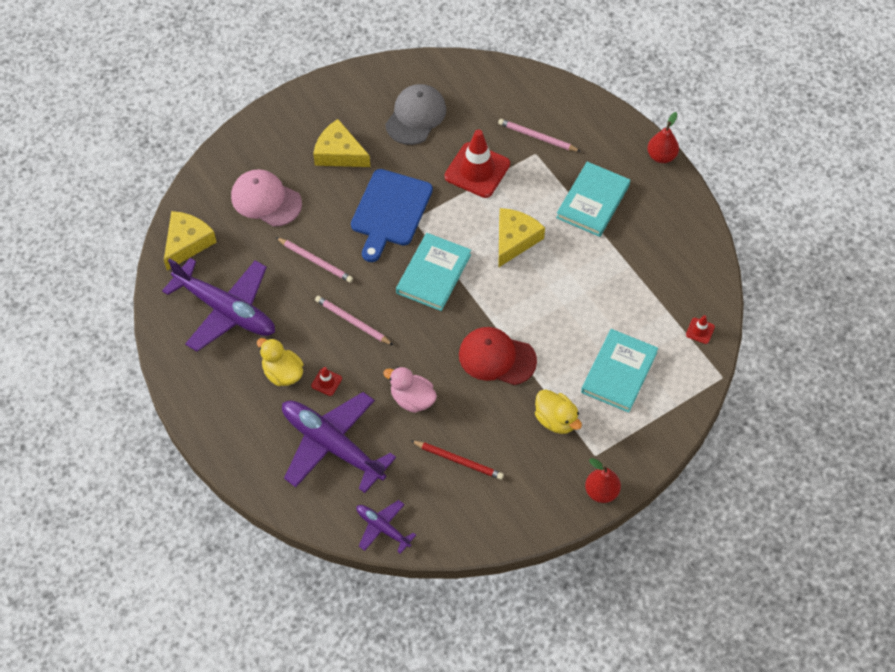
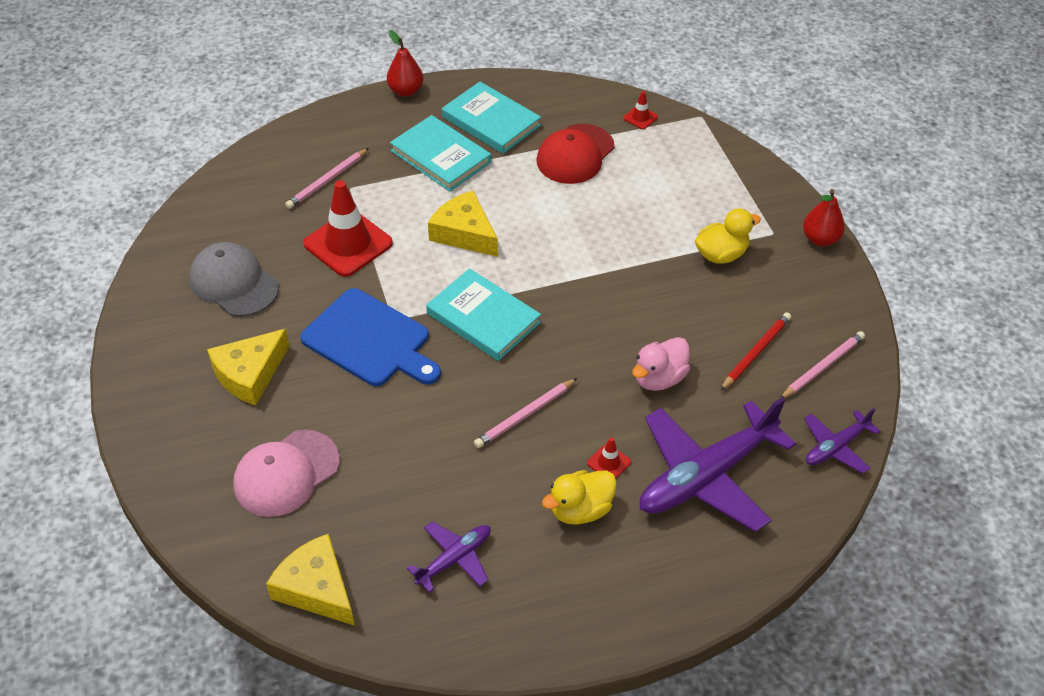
camera: 75 degrees left, 10 degrees down
(226, 310) = (454, 559): purple plane -> purple plane, size x0.51
(315, 261) = (413, 436): pink pencil -> pink pencil (822, 367)
(497, 358) = (623, 286): red cap -> red cap (575, 154)
(619, 372) = (673, 189): turquoise book -> turquoise book (491, 121)

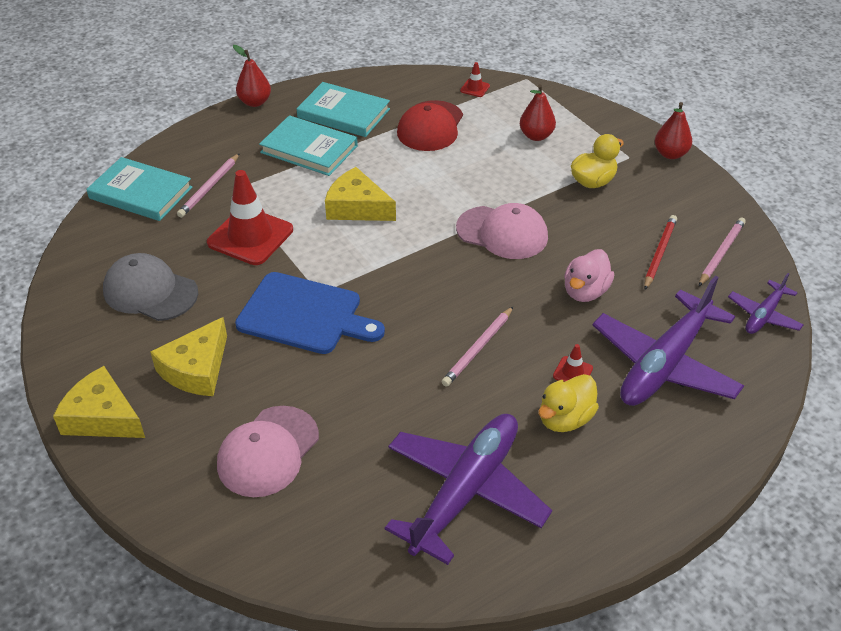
camera: 15 degrees left, 5 degrees down
(316, 588) = (340, 552): yellow cheese -> yellow cheese (102, 417)
(454, 559) = (466, 491): purple plane -> purple plane, size x1.98
(483, 318) = (404, 274): turquoise book -> turquoise book (141, 193)
(601, 293) = (502, 233): none -> pink cap
(682, 188) = (536, 136): none -> red pear

